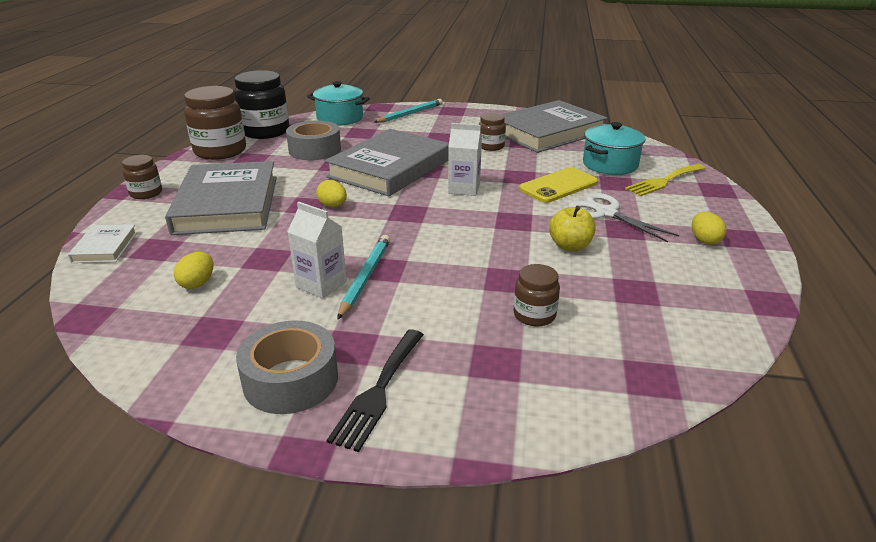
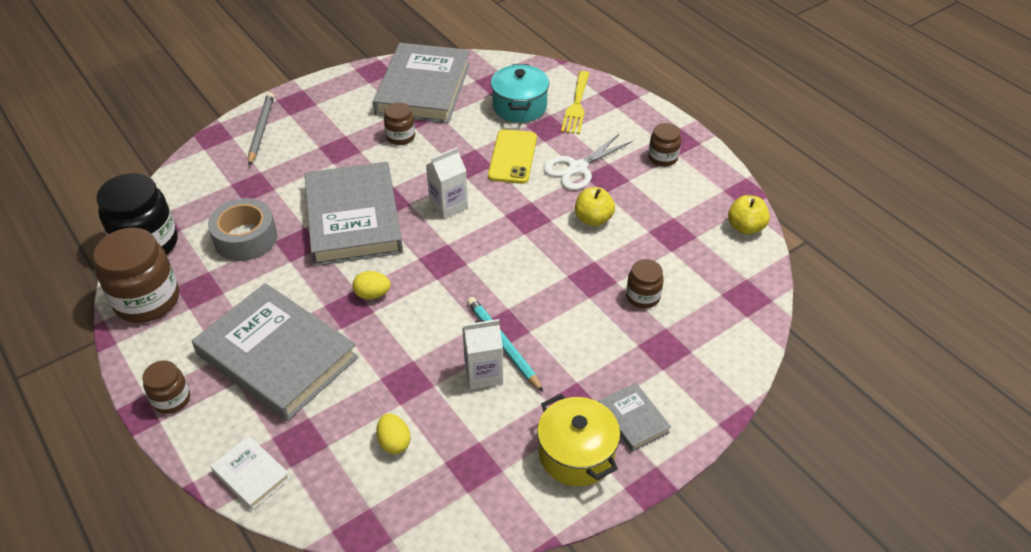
camera: 45 degrees left, 15 degrees up
(291, 380) = (576, 454): grey tape -> yellow pot
(340, 118) = (197, 177): turquoise pot -> none
(378, 391) = (633, 419): black fork -> grey book
(410, 114) = (261, 130): turquoise pencil -> grey pencil
(606, 213) = (578, 168): white scissors -> white scissors turned 45 degrees counterclockwise
(704, 240) = (662, 158): yellow egg -> brown jar
(732, 326) = (745, 227): none -> yellow apple

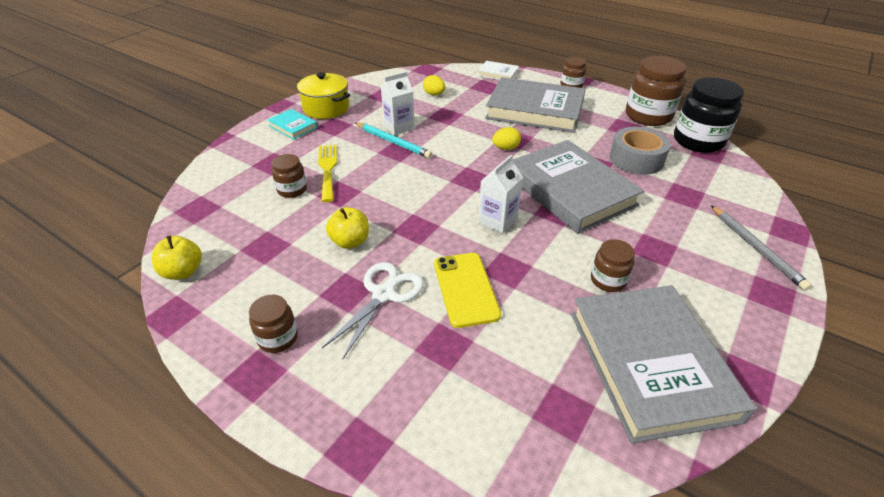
camera: 160 degrees right, 5 degrees down
(519, 107) = (499, 371): turquoise pot -> none
(576, 106) = (418, 399): yellow fork -> yellow fork (327, 169)
(633, 419) = (293, 127): grey book -> turquoise book

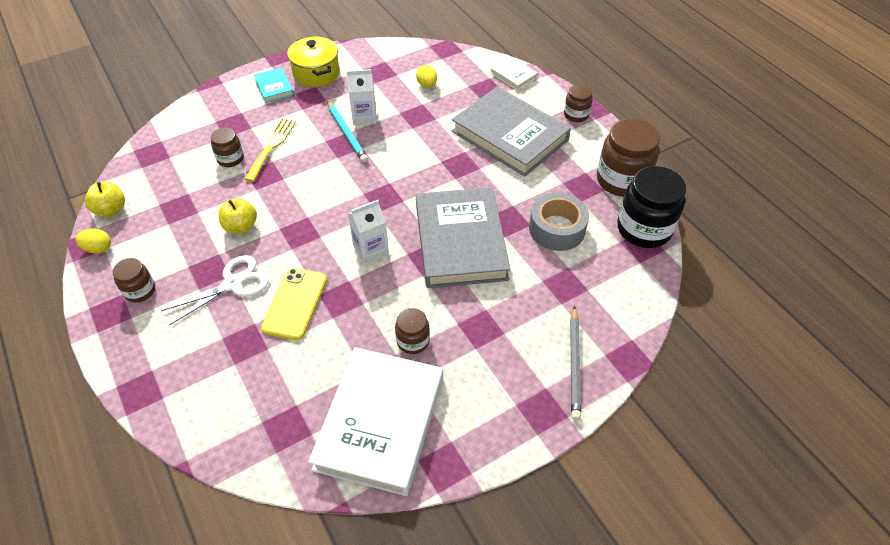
camera: 25 degrees right, 10 degrees up
(505, 148) = (442, 173): yellow egg -> yellow egg (98, 248)
(650, 364) = (380, 422): grey book -> white book

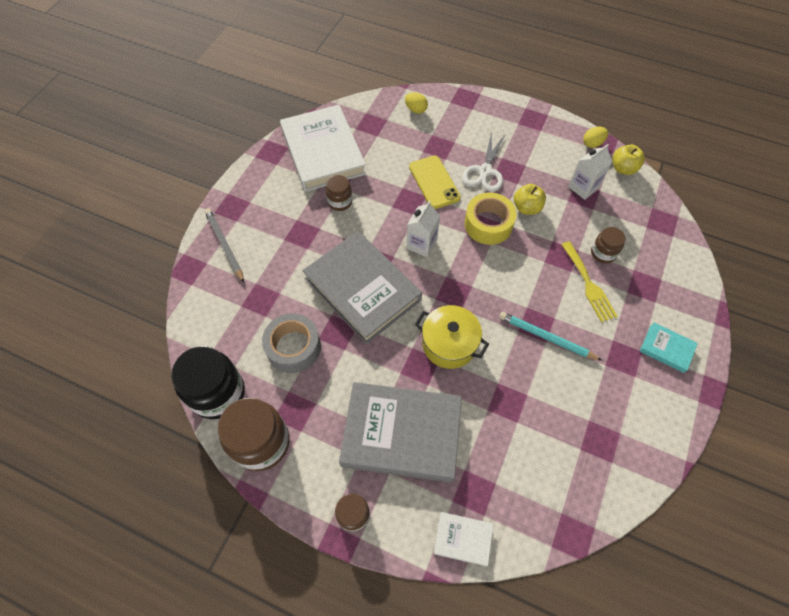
camera: 145 degrees right, 10 degrees up
(140, 291) = (533, 137): brown jar -> none
(292, 232) = (488, 224): none -> yellow tape
(316, 73) = (654, 394): yellow pot -> yellow pot (449, 344)
(364, 117) = (551, 367): white carton -> white carton (583, 187)
(427, 85) = (537, 454): yellow egg -> yellow egg (416, 110)

